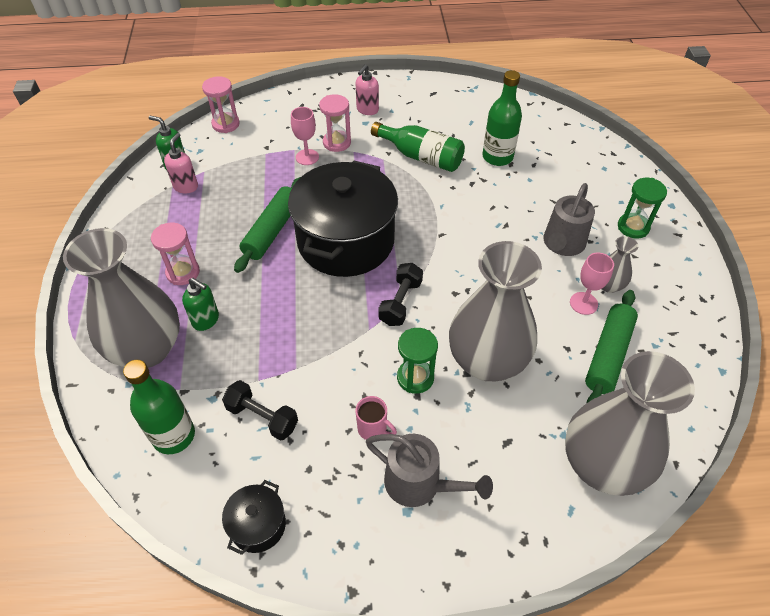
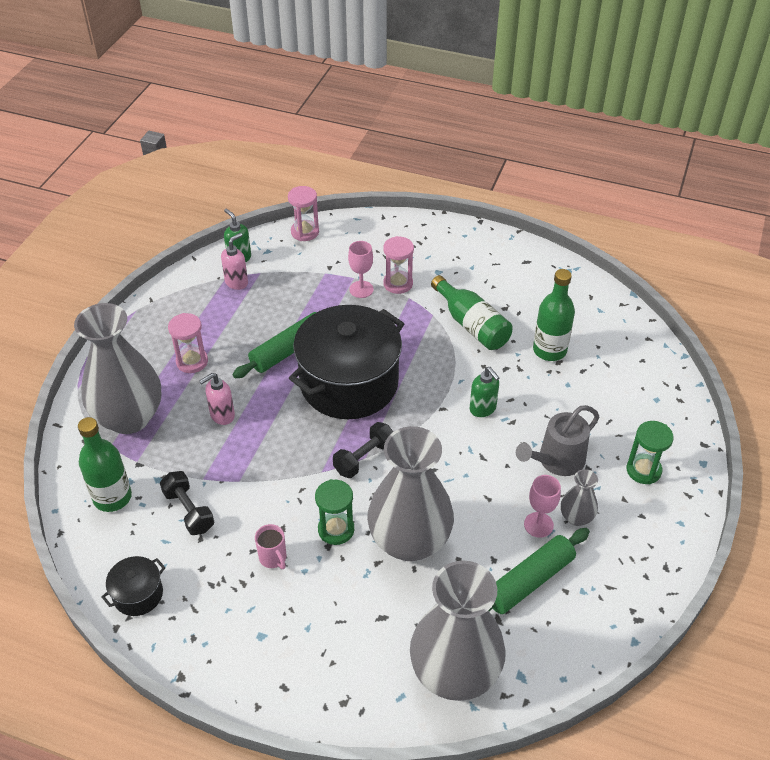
camera: 25 degrees right, 5 degrees down
(206, 320) = (188, 411): green soap dispenser -> green soap dispenser (483, 409)
(367, 110) = (448, 259): pink soap dispenser -> pink soap dispenser (222, 415)
(419, 484) = (284, 618): grey watering can -> none

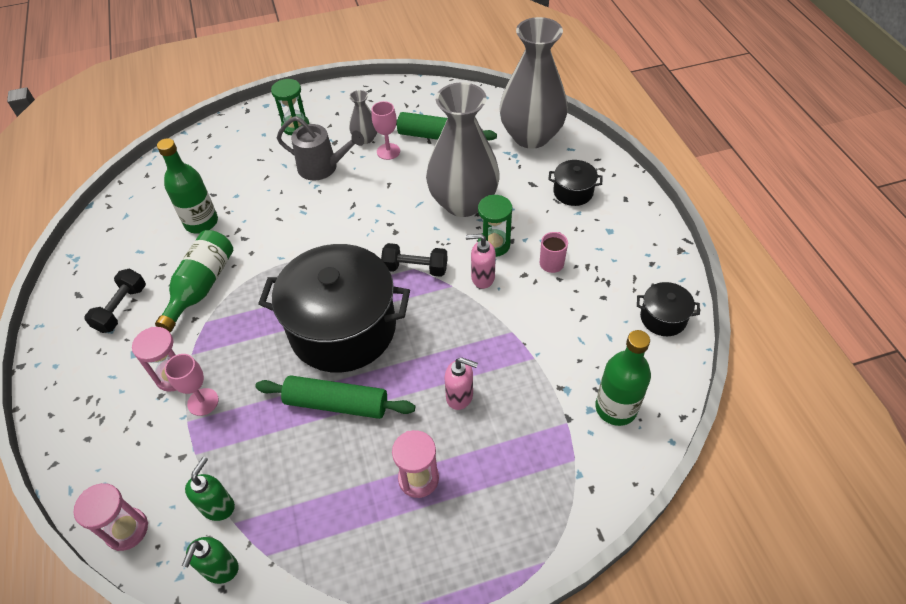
camera: 125 degrees left, 5 degrees up
(129, 417) = (531, 473): grey vase -> none
(189, 511) = (570, 343): black dumbbell -> black dumbbell (121, 308)
(236, 282) = (267, 535): pink soap dispenser -> pink soap dispenser (482, 278)
(337, 645) = (573, 192): none -> black pot
(483, 409) = (302, 228): green soap dispenser -> green soap dispenser (218, 506)

